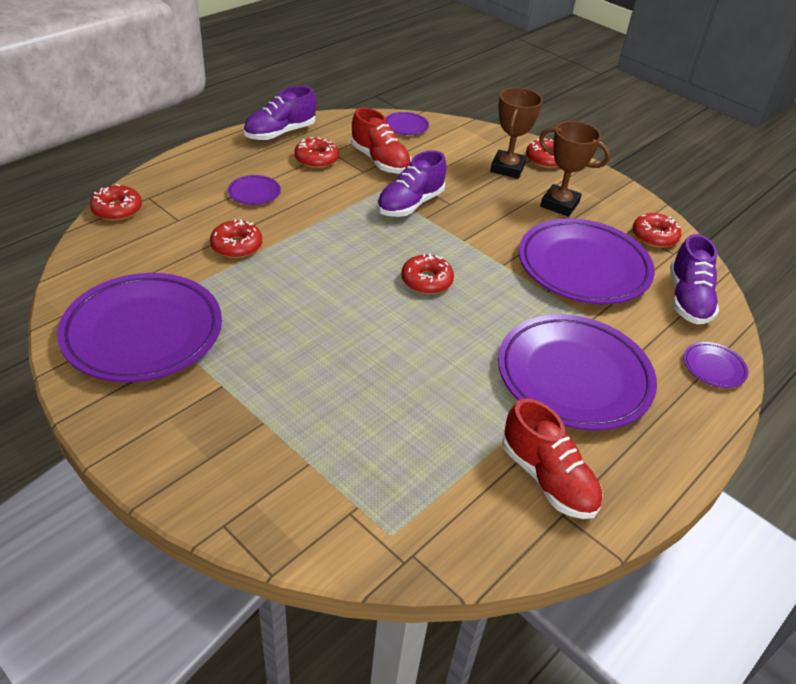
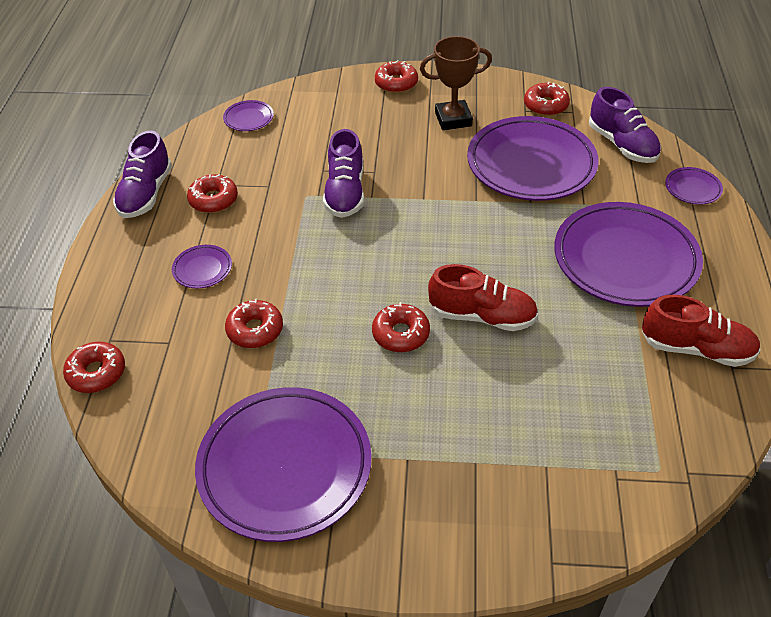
camera: 35 degrees left, 5 degrees up
(380, 161) = (270, 167): red shoe -> red shoe (482, 316)
(426, 281) = (441, 253): red donut -> red donut (401, 334)
(507, 168) = (377, 110): brown trophy -> none

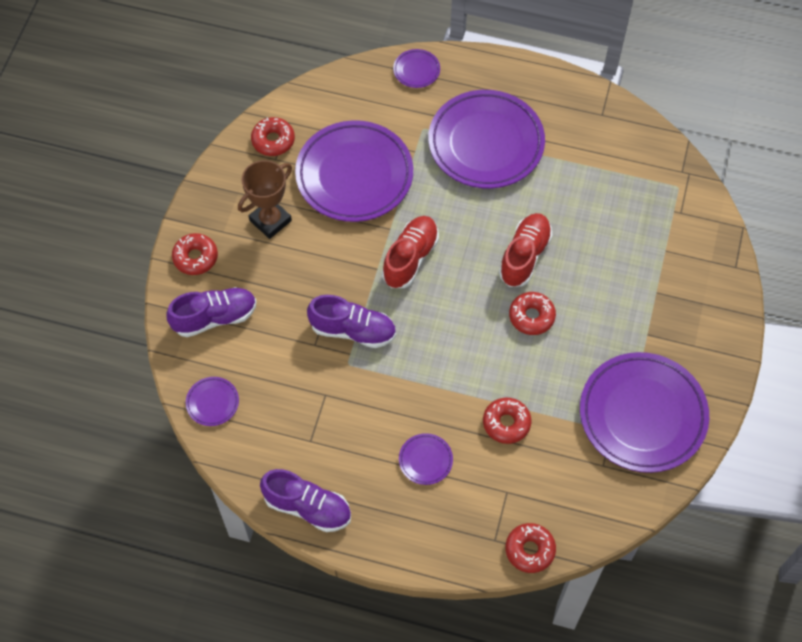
camera: 80 degrees left, 15 degrees up
(213, 200) = (333, 445): red donut -> none
(453, 119) = (270, 220): brown trophy -> brown trophy turned 45 degrees clockwise
(622, 145) = (347, 100): purple shoe -> purple shoe (215, 317)
(696, 349) = (582, 129): red shoe -> red shoe (410, 258)

